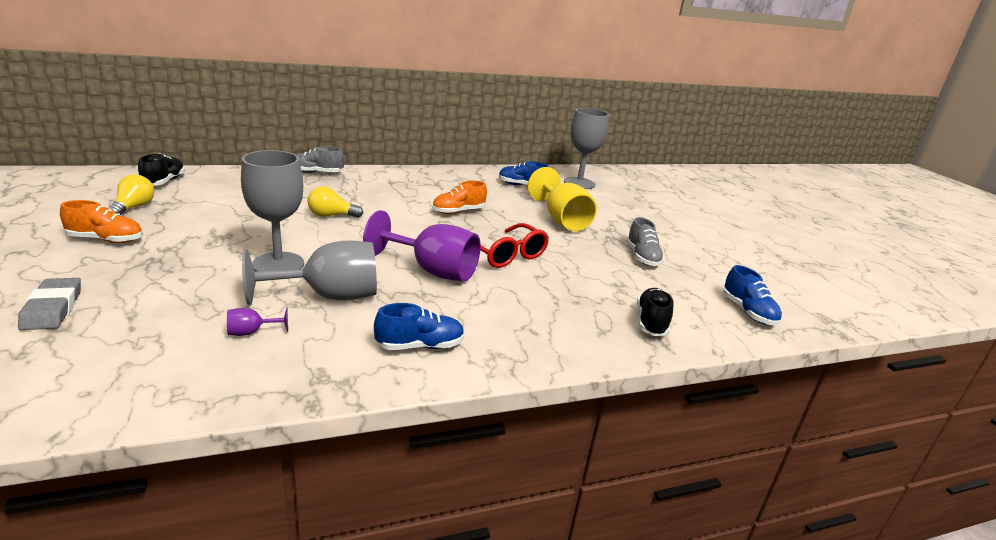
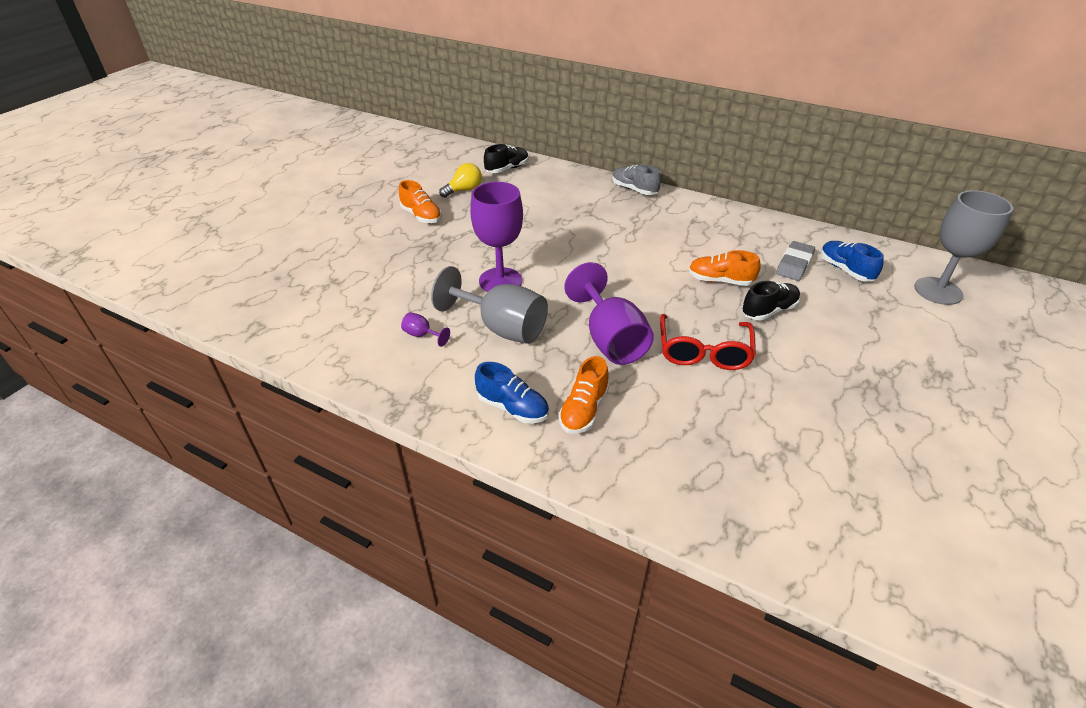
camera: 50 degrees right, 15 degrees up
(52, 308) = (346, 264): grey eraser -> grey eraser (794, 264)
(278, 264) = (500, 281): grey goblet -> purple goblet
(331, 216) = (593, 244): yellow light bulb -> none
(476, 322) = (584, 410): none -> orange shoe
(561, 220) = (833, 335): yellow goblet -> none
(642, 257) = (876, 429): grey shoe -> none
(651, 322) = (762, 509): black shoe -> black shoe (768, 311)
(748, 312) = (924, 575): blue shoe -> none

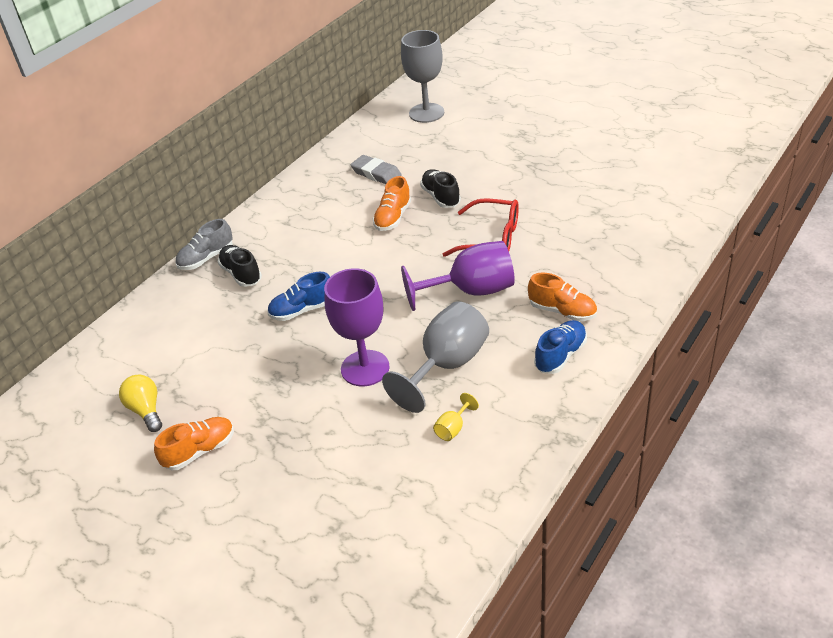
camera: 80 degrees left, 0 degrees up
(422, 335) = (453, 428): purple goblet -> yellow goblet
(507, 169) = (104, 368): black shoe -> black shoe (241, 274)
(845, 270) = (390, 149): blue shoe -> blue shoe (302, 310)

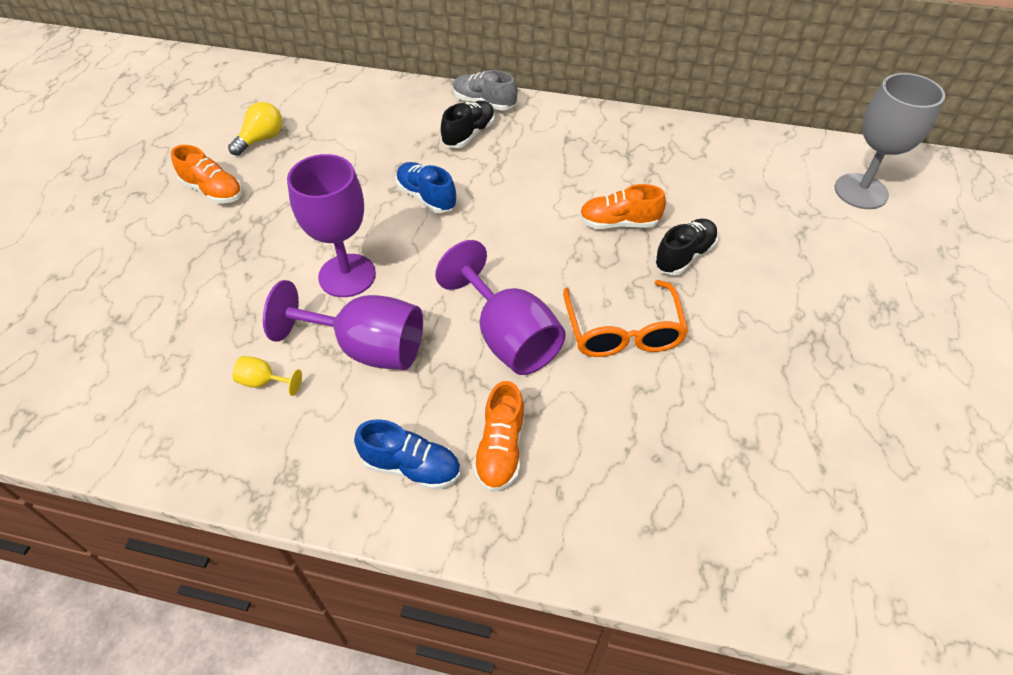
camera: 65 degrees right, 10 degrees up
(376, 173) = (698, 183): grey eraser -> none
(447, 365) = (367, 348): grey goblet -> purple goblet
(491, 238) = (623, 330): red glasses -> orange glasses

